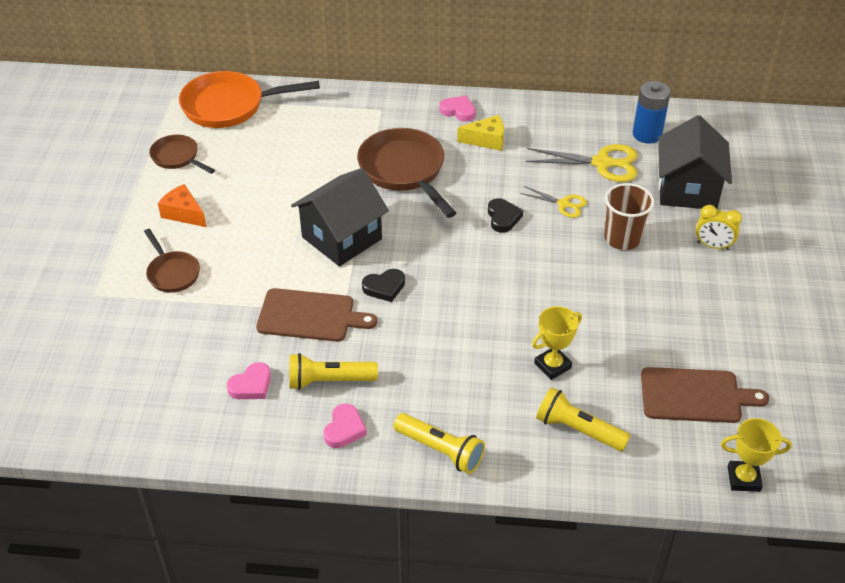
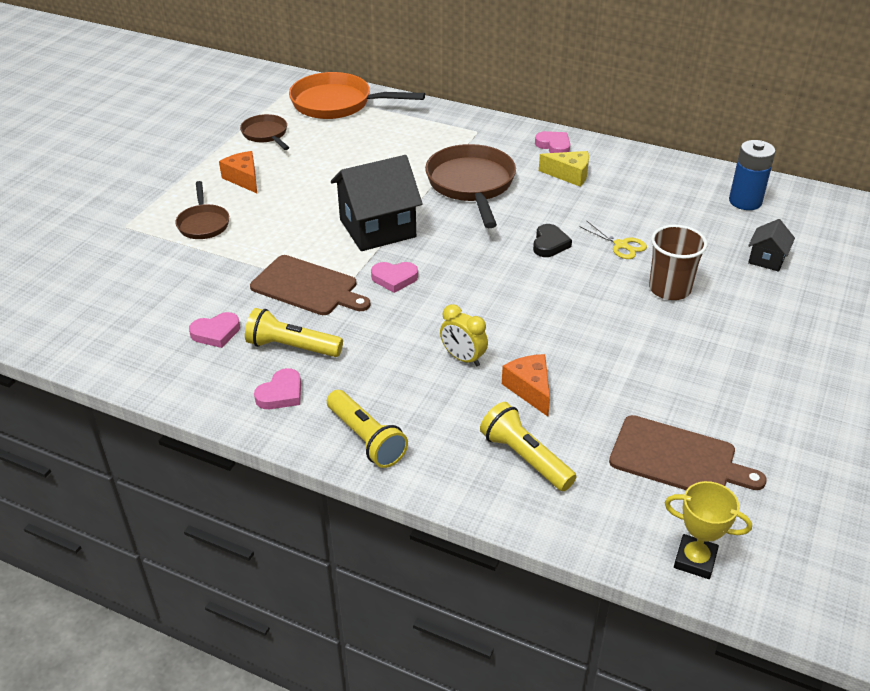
camera: 20 degrees right, 5 degrees down
(384, 287) = (394, 278): black heart -> pink heart
(552, 365) = (530, 389): yellow trophy -> orange cheese
(602, 163) = (682, 218): yellow scissors -> none
(687, 189) = (767, 259): black house -> black house, size x0.49
(713, 246) = (771, 317): yellow clock -> yellow clock (463, 358)

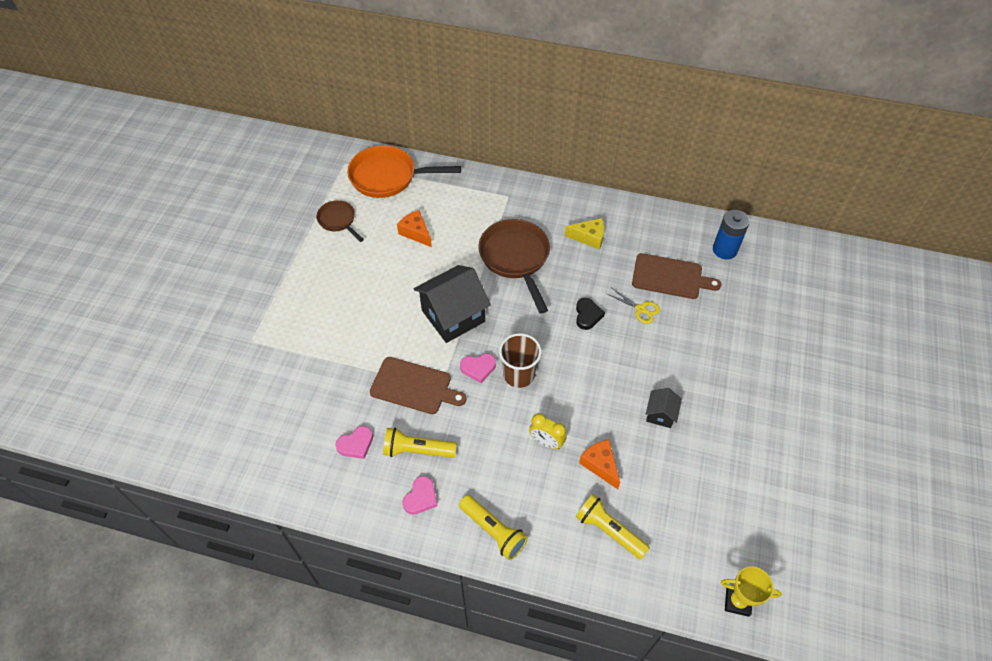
camera: 10 degrees left, 15 degrees up
(203, 224) = (314, 329): brown pan -> none
(243, 179) = (333, 274): orange cheese -> orange cheese (416, 233)
(554, 146) = (571, 206): pink heart -> none
(669, 289) = (683, 350): brown cup -> brown cup (519, 374)
(677, 458) = (713, 513): brown cutting board -> brown cutting board (670, 277)
(767, 259) = (748, 309): black house -> black house (660, 414)

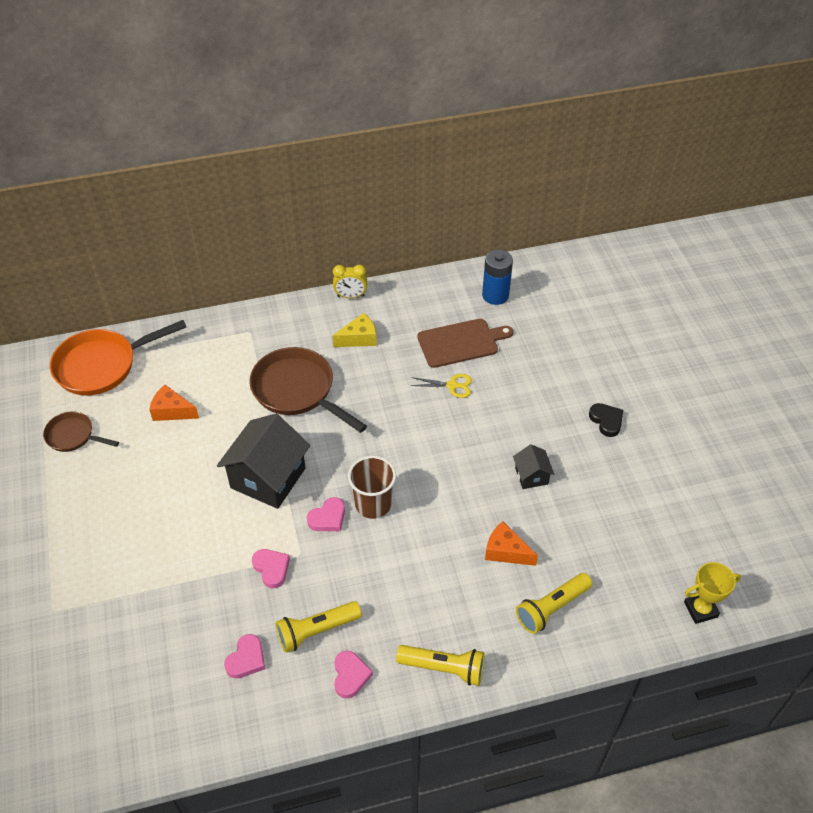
camera: 30 degrees left, 5 degrees down
(414, 386) = (271, 569): brown cutting board -> pink heart
(546, 442) = (441, 556): yellow clock -> yellow clock (350, 296)
(587, 315) = (405, 414): black heart -> black heart (606, 421)
(609, 530) = (552, 608): yellow flashlight -> yellow flashlight turned 45 degrees counterclockwise

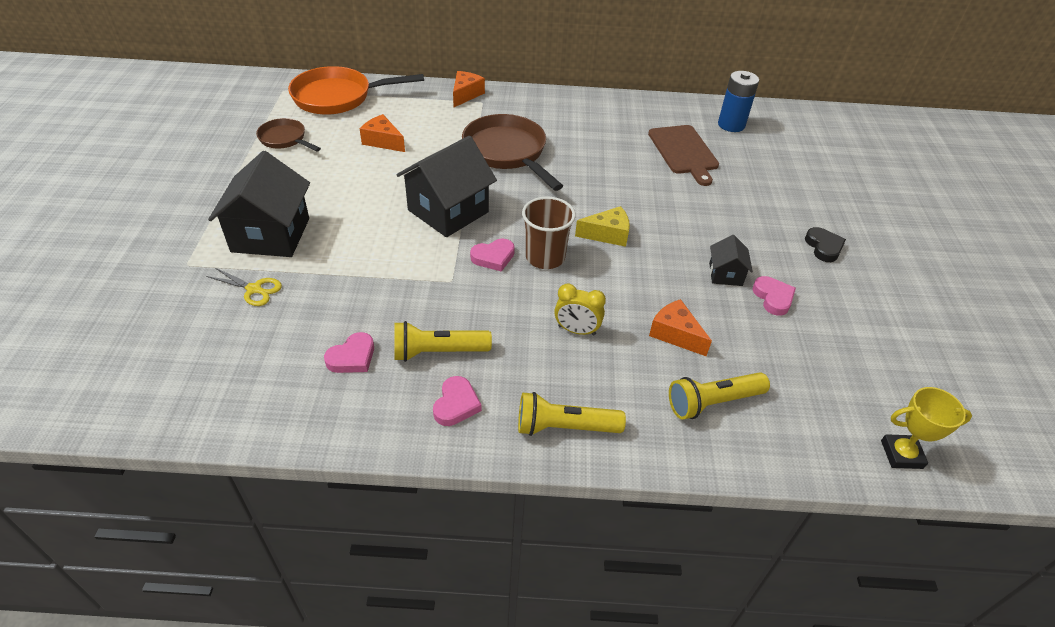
camera: 15 degrees right, 5 degrees down
(115, 554) = (271, 235): none -> black house
(230, 326) = (466, 95): none -> orange cheese
(271, 569) = (416, 285): pink heart -> pink heart (773, 298)
(350, 296) = (588, 97): yellow clock -> yellow clock (576, 330)
(359, 338) = (583, 128): yellow cheese -> yellow cheese (607, 234)
(443, 668) = (565, 427): yellow flashlight -> yellow flashlight turned 150 degrees clockwise
(452, 386) = (664, 182): yellow scissors -> yellow scissors (254, 289)
(460, 342) = (684, 152): brown cutting board -> brown cutting board turned 75 degrees clockwise

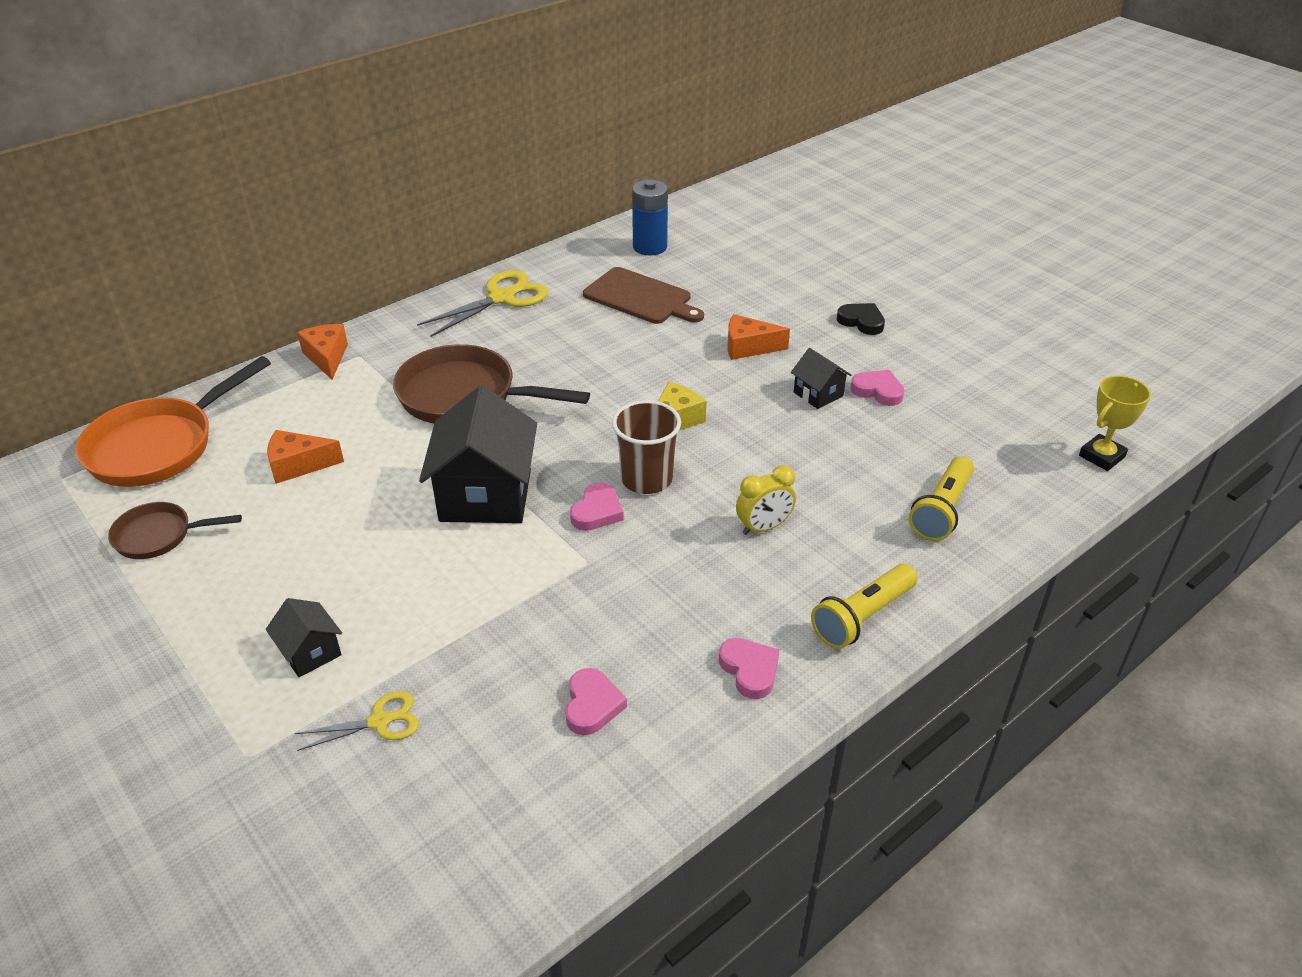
camera: 40 degrees left, 5 degrees down
(271, 235) = (310, 652): black house -> black house, size x0.49
(438, 352) = (668, 637): yellow flashlight -> none
(599, 110) = (502, 298): none -> yellow scissors
(675, 334) = (845, 474): orange cheese -> orange cheese (748, 347)

